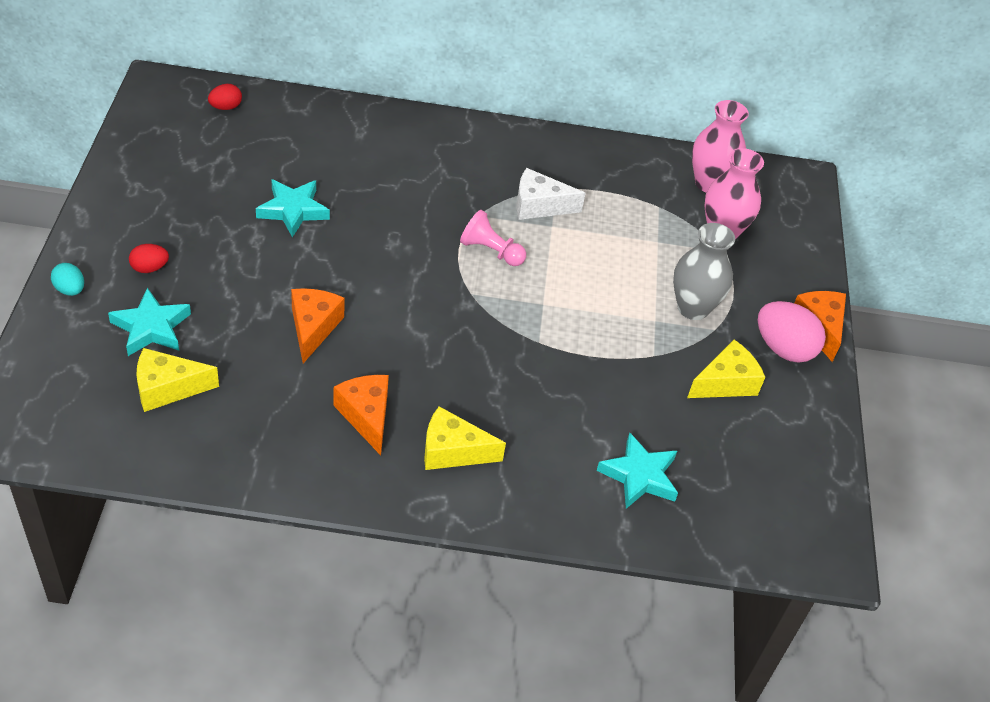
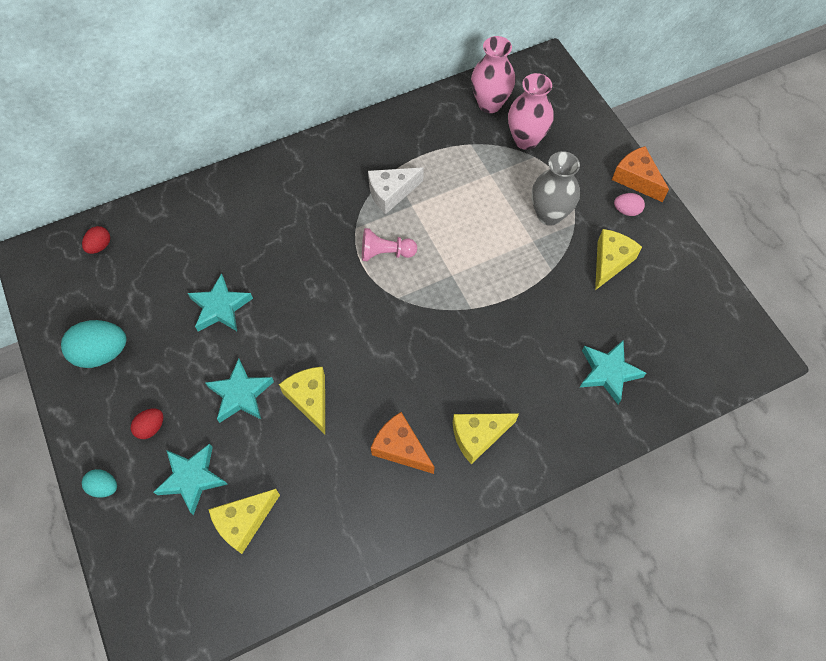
camera: 25 degrees left, 15 degrees up
(157, 188) = (102, 353): none -> turquoise egg
(252, 288) = (241, 394): none -> turquoise star
(313, 328) = (310, 399): orange cheese -> yellow cheese
(783, 348) = (626, 210): pink egg -> pink egg, size x0.54

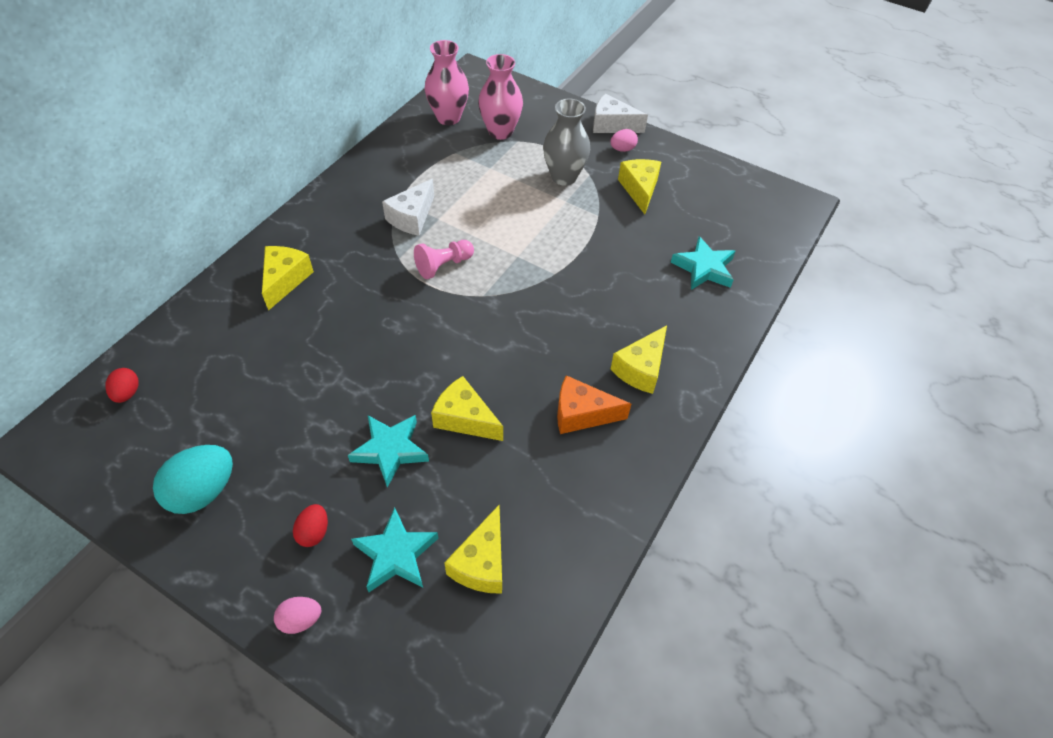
camera: 35 degrees left, 10 degrees down
(104, 487) = (301, 620): turquoise egg -> pink egg
(220, 307) = (310, 385): turquoise star -> none
(258, 204) = (285, 280): none -> yellow cheese
(636, 179) = (612, 125): orange cheese -> white cheese

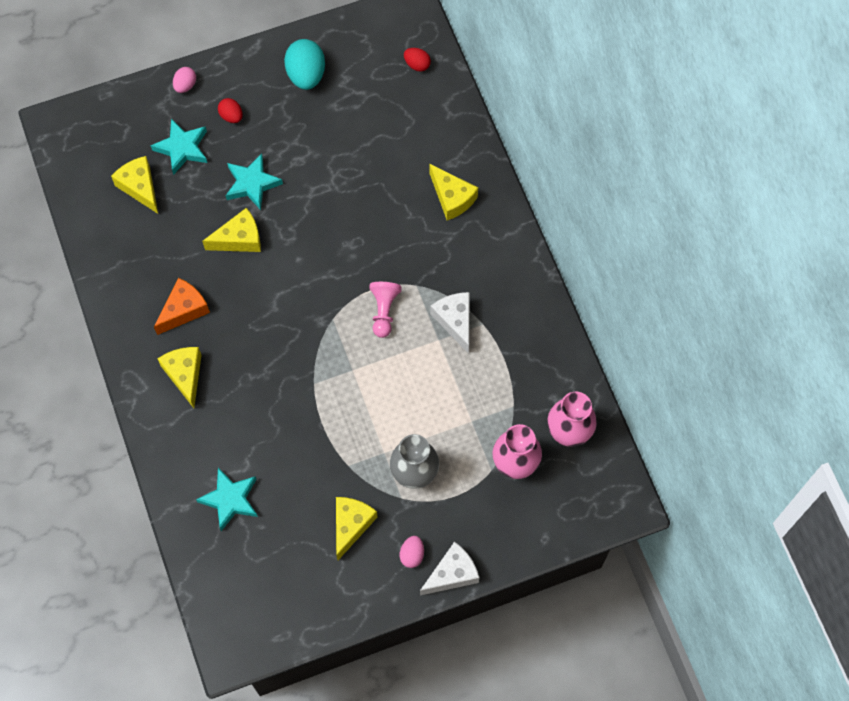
camera: 130 degrees right, 15 degrees up
(639, 190) = (351, 525): yellow cheese -> yellow cheese turned 105 degrees counterclockwise

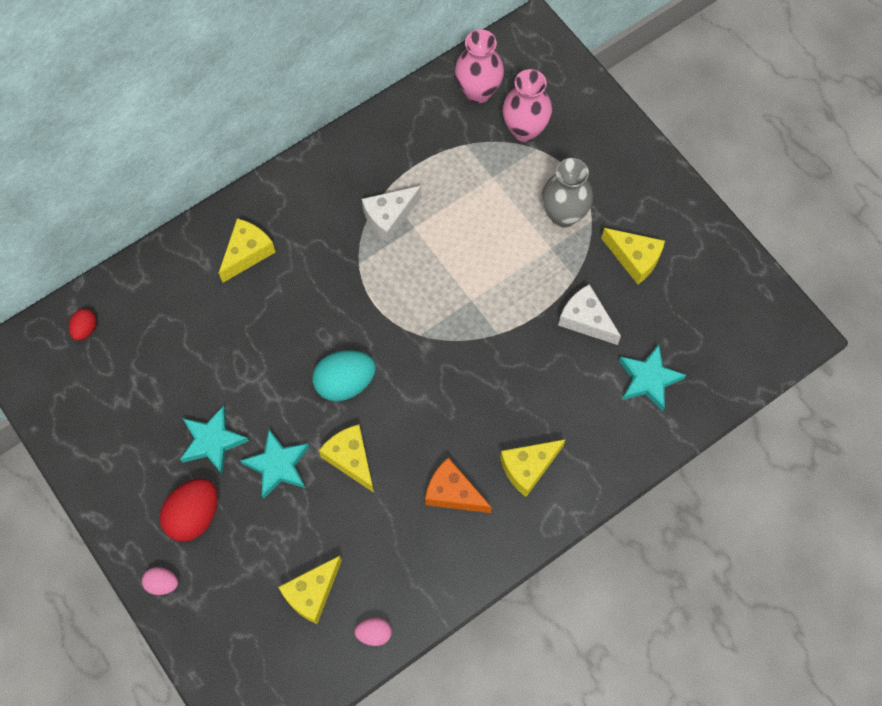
camera: 105 degrees left, 0 degrees up
(182, 148) = (249, 560): turquoise star -> turquoise star (212, 441)
(231, 116) = (194, 515): red egg -> red egg, size x1.87
(306, 75) = (121, 446): turquoise egg -> turquoise egg (345, 383)
(351, 525) = (634, 258): yellow cheese -> yellow cheese turned 150 degrees counterclockwise
(384, 311) = (397, 287): pink pawn -> none
(412, 555) = (644, 197): pink egg -> pink egg (374, 633)
(452, 574) = (650, 159): white cheese -> white cheese (585, 320)

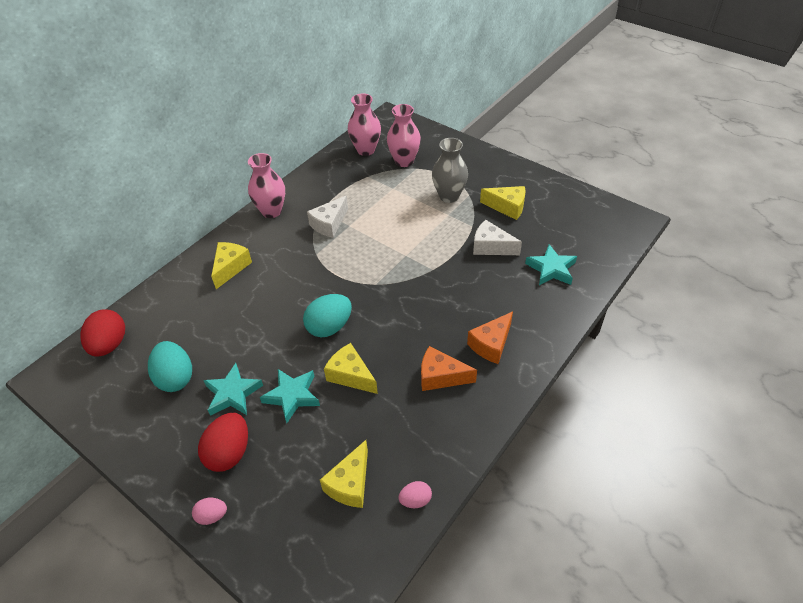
camera: 15 degrees left, 20 degrees down
(85, 329) = (110, 345): red egg -> red egg, size x1.87
(153, 400) = (175, 378): none -> turquoise egg
(320, 171) = (271, 211): none -> pink vase
(528, 468) = (491, 344): yellow cheese -> orange cheese

